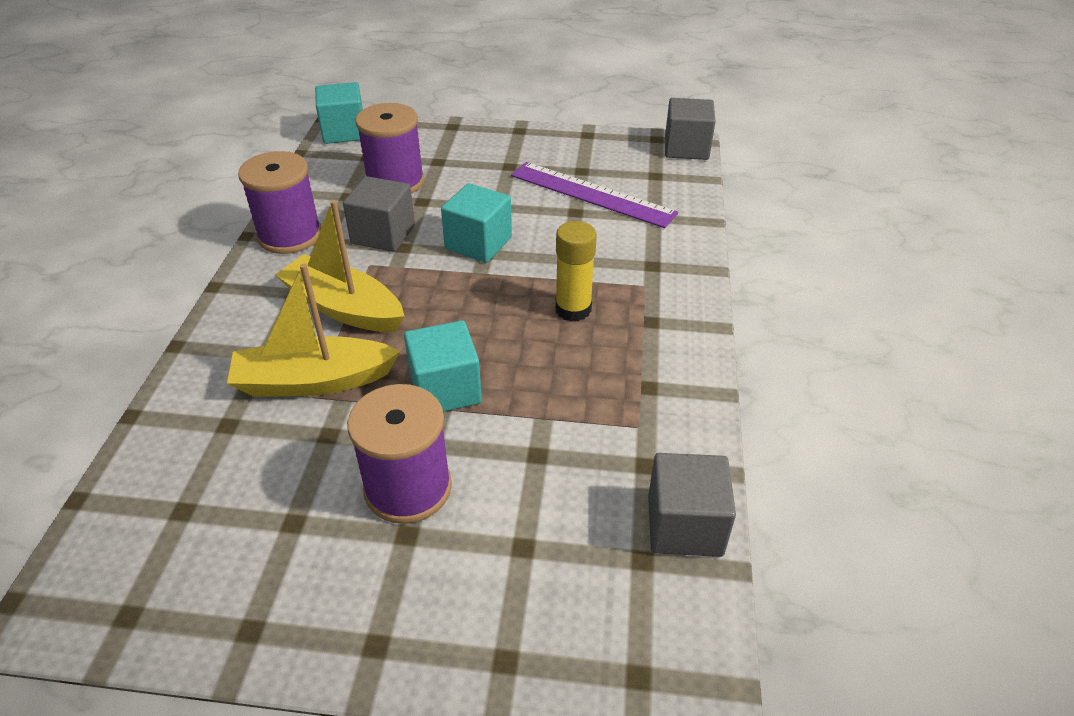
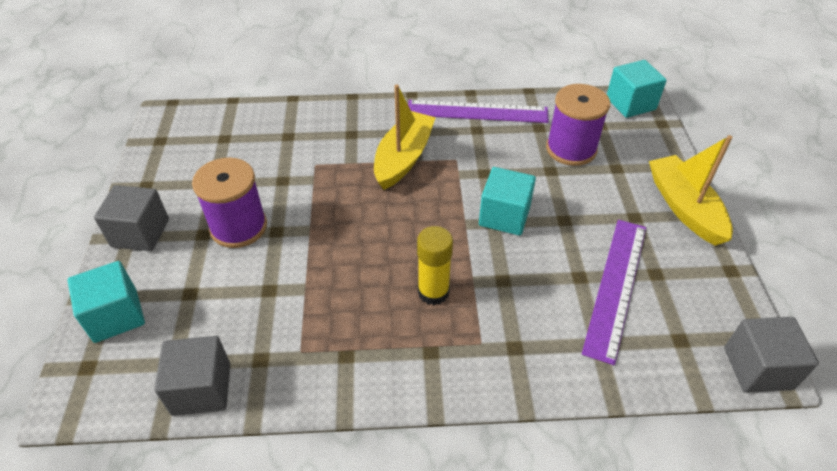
camera: 80 degrees right, 5 degrees up
(290, 235) = (477, 112): purple spool -> purple ruler
(313, 381) = (328, 162): yellow boat -> yellow boat (684, 207)
(383, 234) = (496, 158): grey cube -> grey cube (140, 233)
(445, 389) = (328, 228): turquoise cube -> turquoise cube (116, 316)

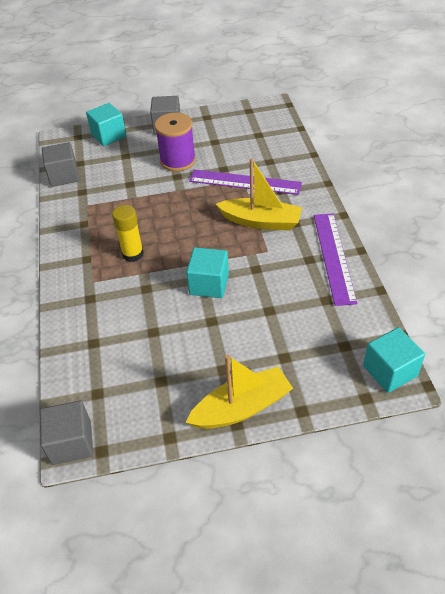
camera: 85 degrees right, 0 degrees up
(571, 149) = (301, 323): purple spool -> none
(616, 286) = (145, 354): purple ruler -> purple ruler (245, 182)

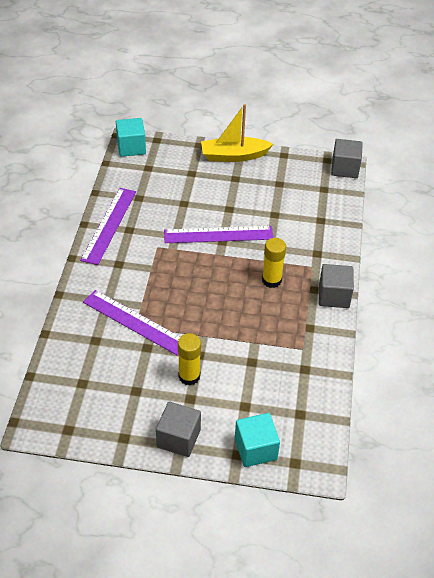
camera: 165 degrees left, 0 degrees up
(64, 176) = (321, 399): grey cube -> grey cube (334, 296)
(178, 160) = (189, 376): purple spool -> yellow glue stick
(209, 284) = (218, 235): turquoise cube -> purple ruler
(261, 221) = (146, 274): yellow boat -> none

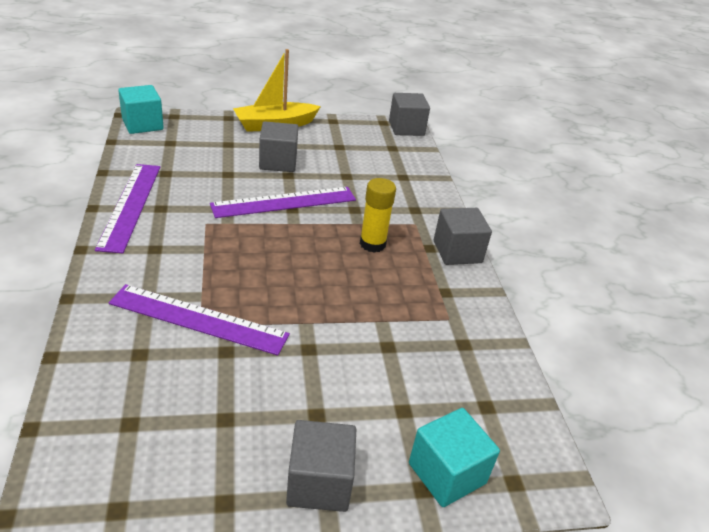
camera: 20 degrees left, 10 degrees down
(189, 376) = (304, 381): yellow glue stick -> none
(225, 195) = (278, 162): none -> grey cube

